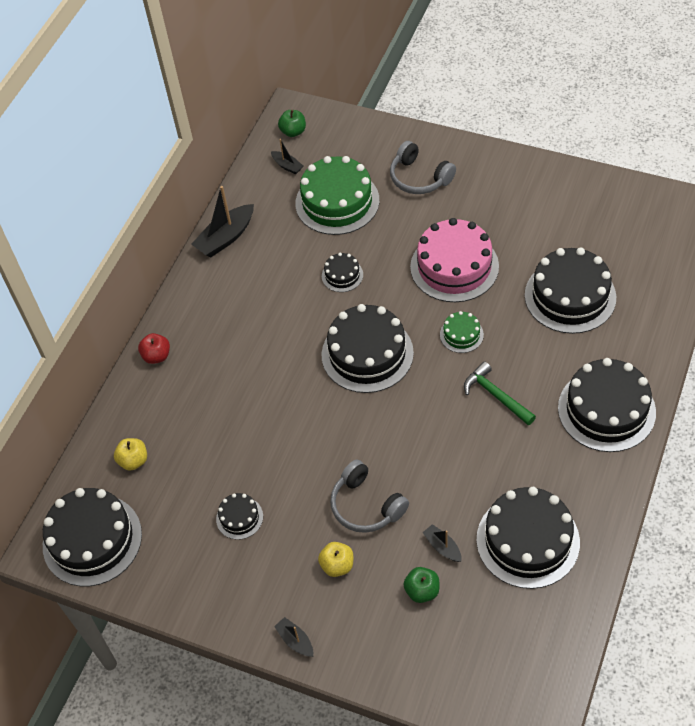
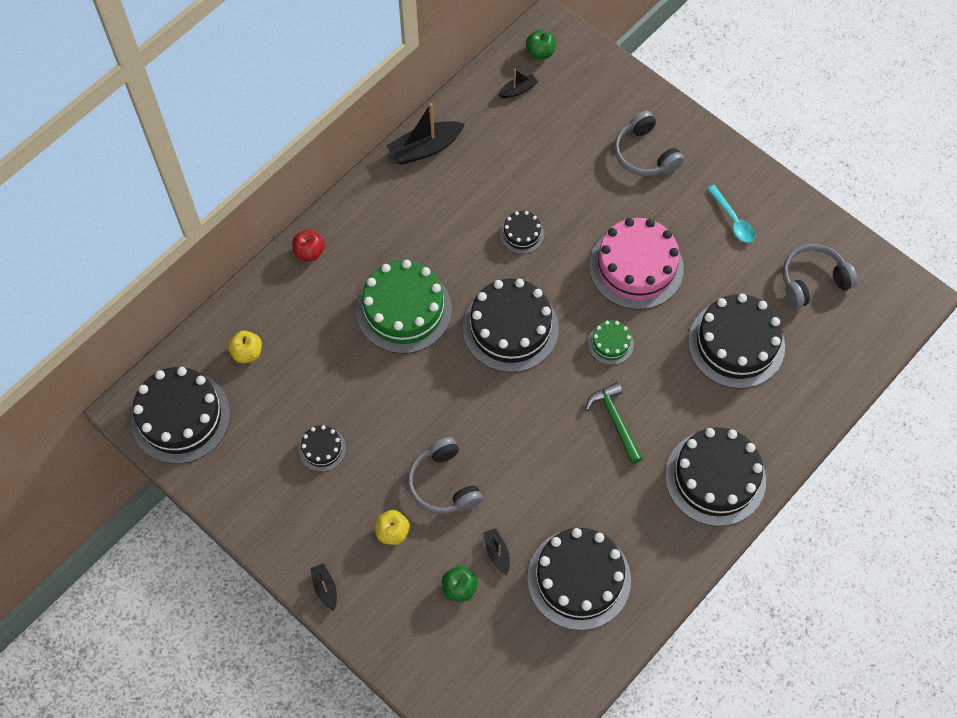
camera: 15 degrees right, 10 degrees up
(287, 166) = (518, 90): black boat -> black boat turned 90 degrees counterclockwise
(337, 202) = (551, 150): green cake -> green cake (404, 310)
(519, 202) = (733, 220): none -> turquoise spoon
(609, 225) = (813, 280): none -> grey headphones

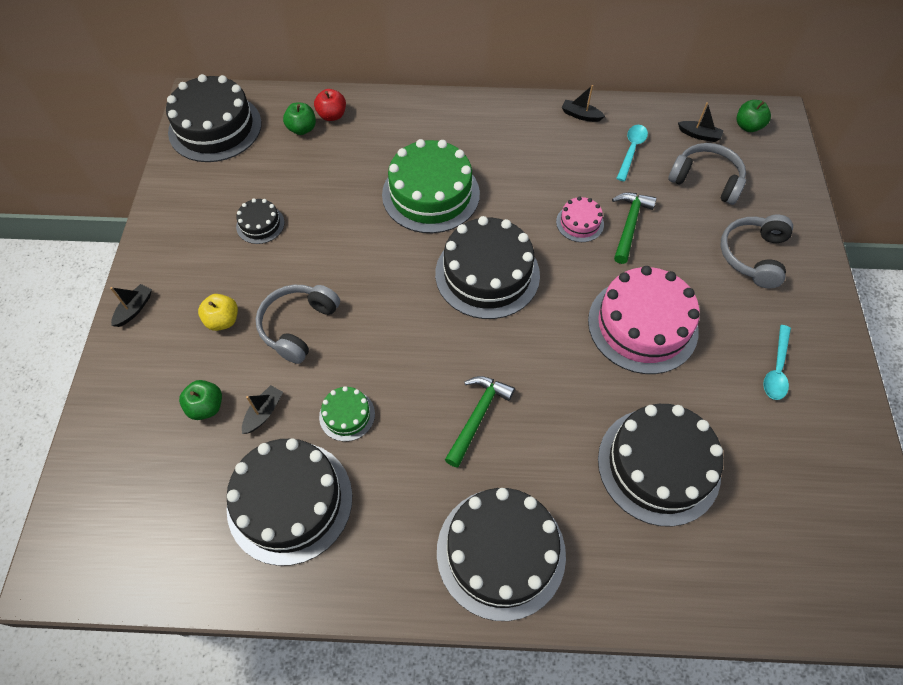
camera: 50 degrees right, 5 degrees down
(247, 353) = (302, 129): yellow apple -> green apple
(309, 252) = (420, 109): red apple -> red apple (332, 115)
(425, 148) = (581, 115): black boat -> black boat, size x0.54
(490, 145) = (631, 150): none -> turquoise spoon
(522, 234) = (580, 223): black cake -> pink cake
(553, 205) = (629, 225): none -> green hammer
(610, 343) = (549, 358): green cake -> green cake (347, 415)
(813, 280) = (800, 488): grey headphones -> grey headphones (706, 180)

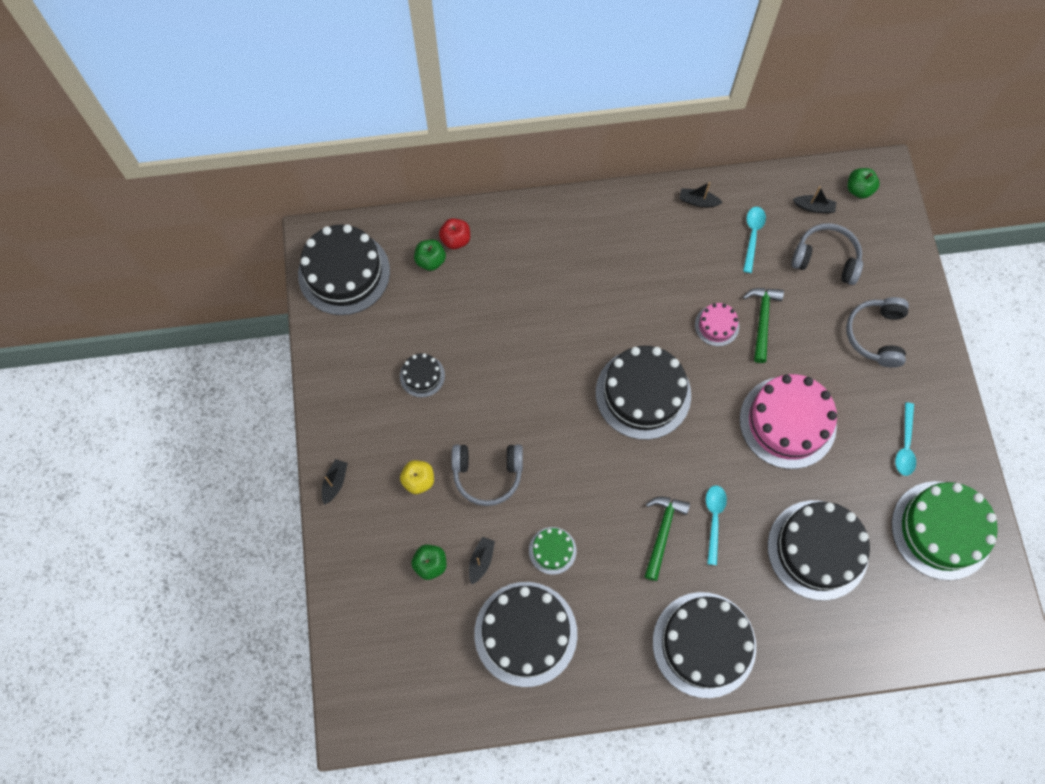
camera: 10 degrees left, 10 degrees up
(298, 326) = (487, 474): grey headphones -> grey headphones turned 105 degrees counterclockwise
(431, 194) = (573, 316): green cake -> green cake (941, 530)
(540, 412) = (714, 519): none -> turquoise spoon

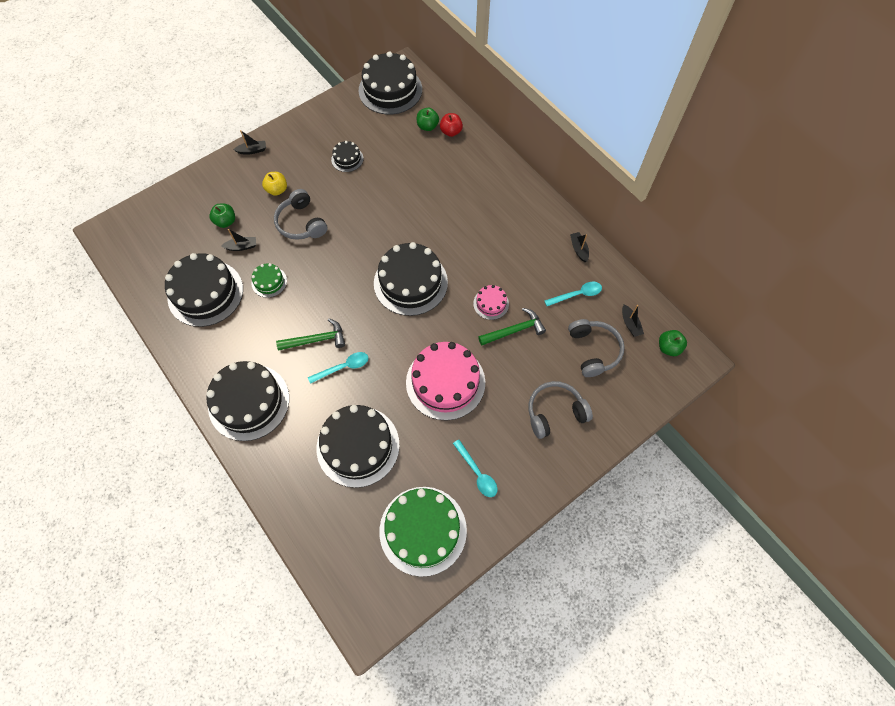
camera: 60 degrees right, 5 degrees down
(905, 445) = (477, 473): turquoise spoon -> turquoise spoon turned 105 degrees counterclockwise

